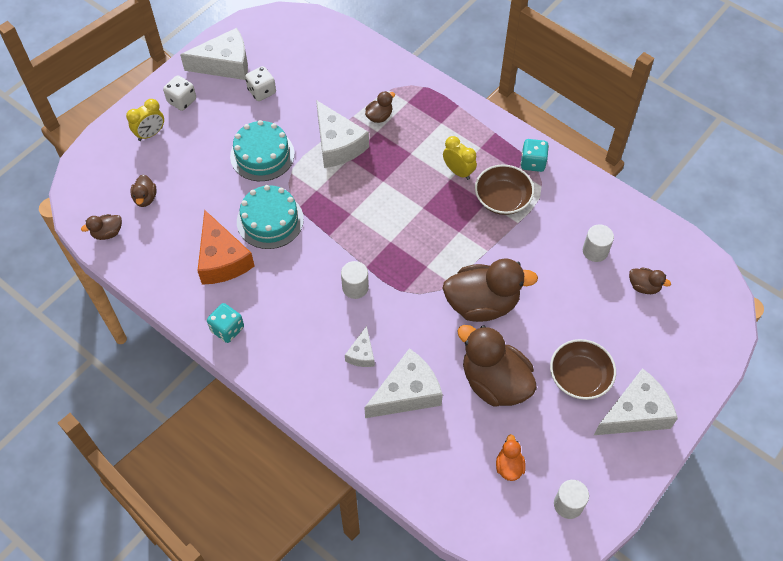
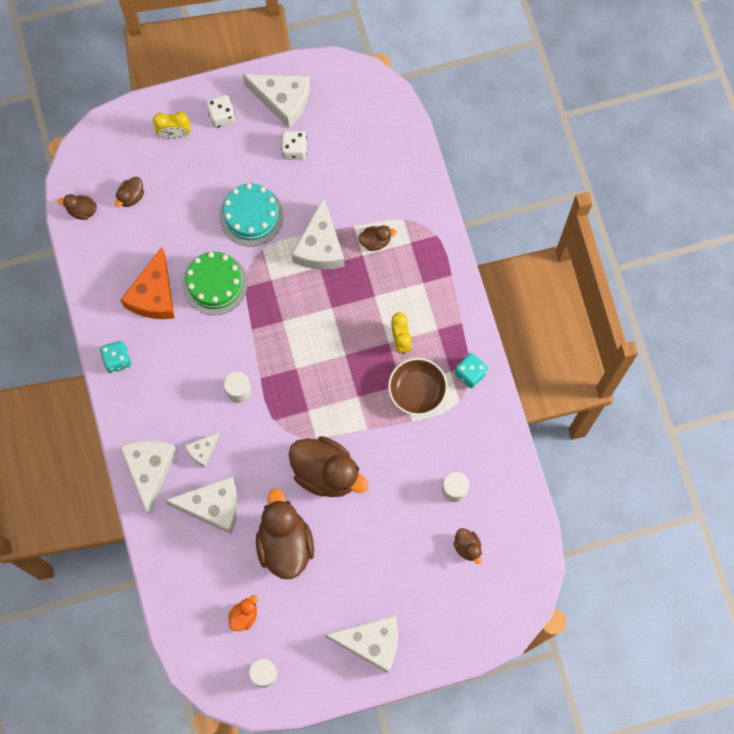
camera: 35 degrees right, 15 degrees up
(270, 220) = (215, 284): turquoise cake -> green cake
(326, 399) = (150, 469): none -> white cheese
(579, 377) = (353, 585): brown bowl -> none

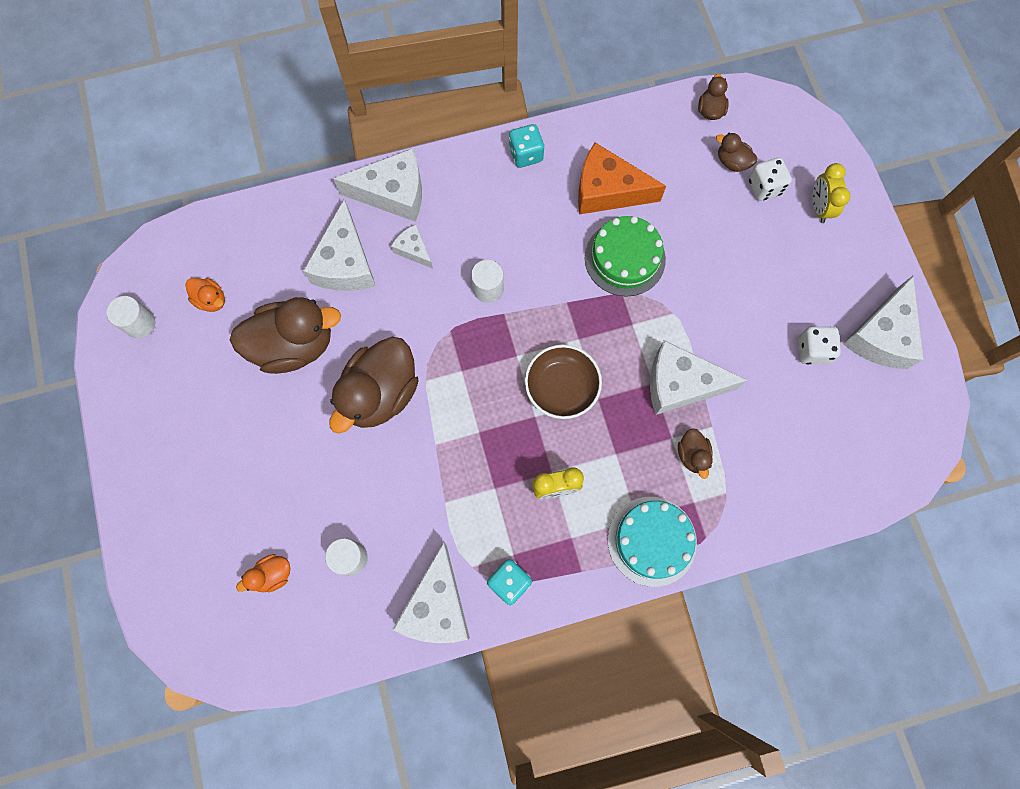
camera: 90 degrees right, 0 degrees up
(222, 116) = (849, 261): white dice -> white dice (764, 187)
(251, 216) = (717, 299): turquoise cake -> turquoise cake (652, 541)
(371, 643) = (162, 450): white cheese -> white cheese (437, 606)
(417, 390) = (486, 509): brown bowl -> brown bowl (561, 387)
(467, 547) = (272, 575): brown duck -> orange duck

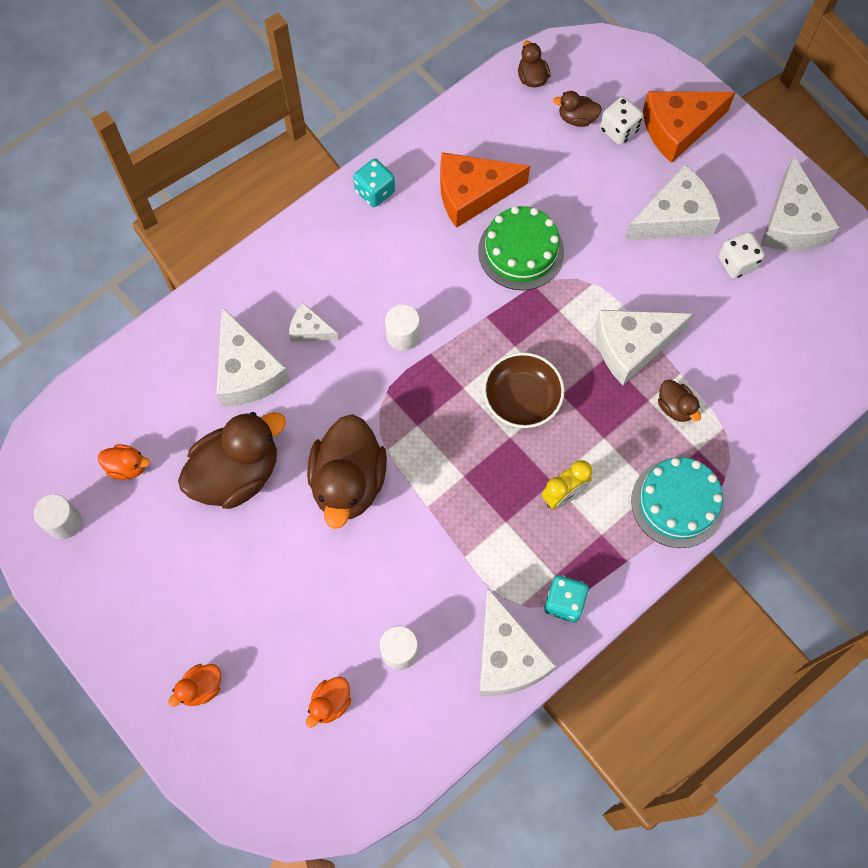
camera: 25 degrees left, 5 degrees down
(177, 511) = (201, 688): none -> orange duck
(393, 193) = (260, 283): white cheese -> white cheese (674, 217)
(819, 207) = (678, 128): yellow clock -> orange cheese

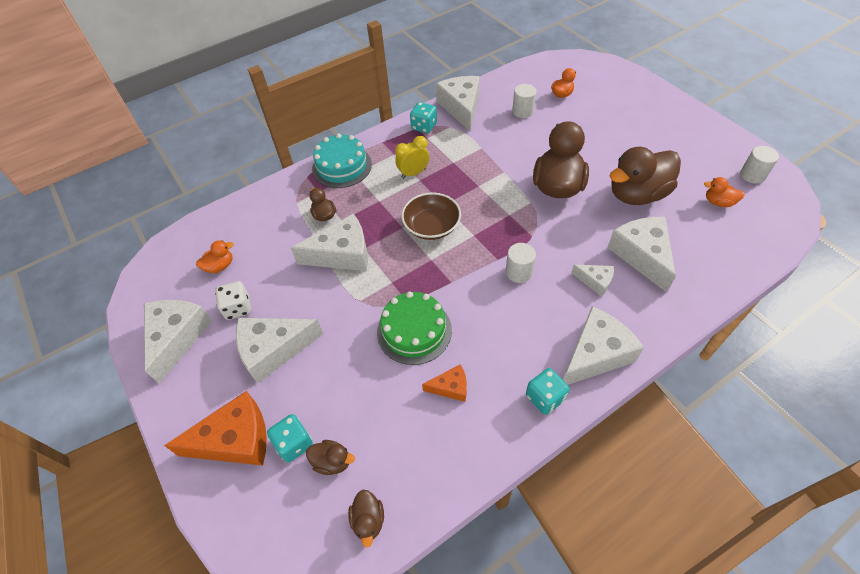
camera: 170 degrees left, 15 degrees down
(201, 688) = (637, 102): orange duck -> orange duck (220, 266)
(319, 240) = (595, 354): none -> white cheese
(472, 194) = (450, 387): orange cheese -> orange cheese, size x0.52
(619, 130) = (294, 443): white dice -> turquoise dice

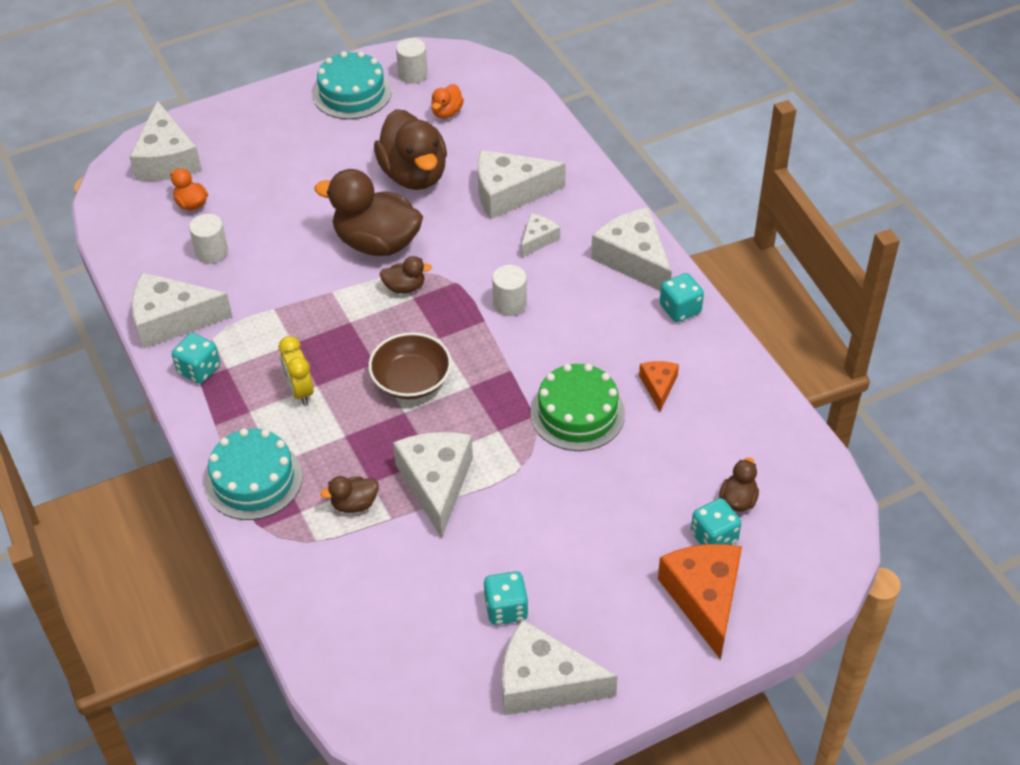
camera: 85 degrees left, 5 degrees down
(220, 266) = (422, 638): orange duck -> none
(238, 308) = (506, 609): white dice -> turquoise dice
(273, 350) = (582, 562): white cheese -> white cheese (167, 159)
(368, 520) = (803, 470): brown duck -> brown duck (405, 287)
(710, 146) = (352, 93): none -> turquoise cake

